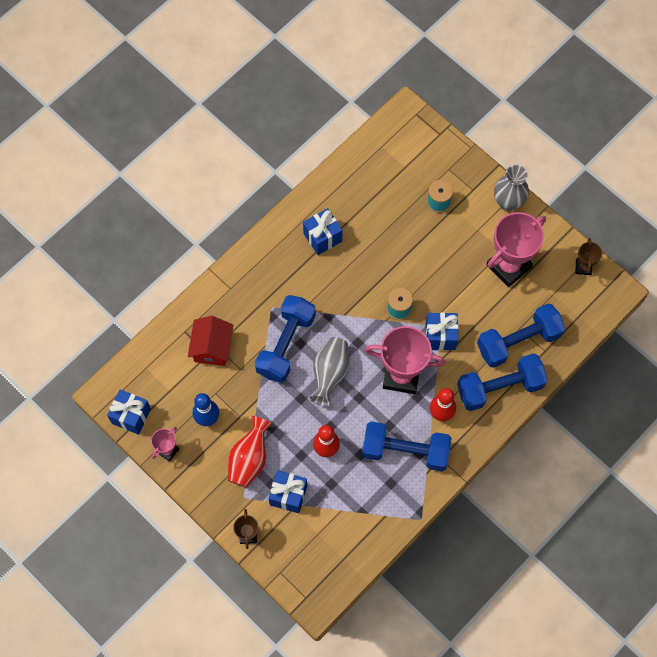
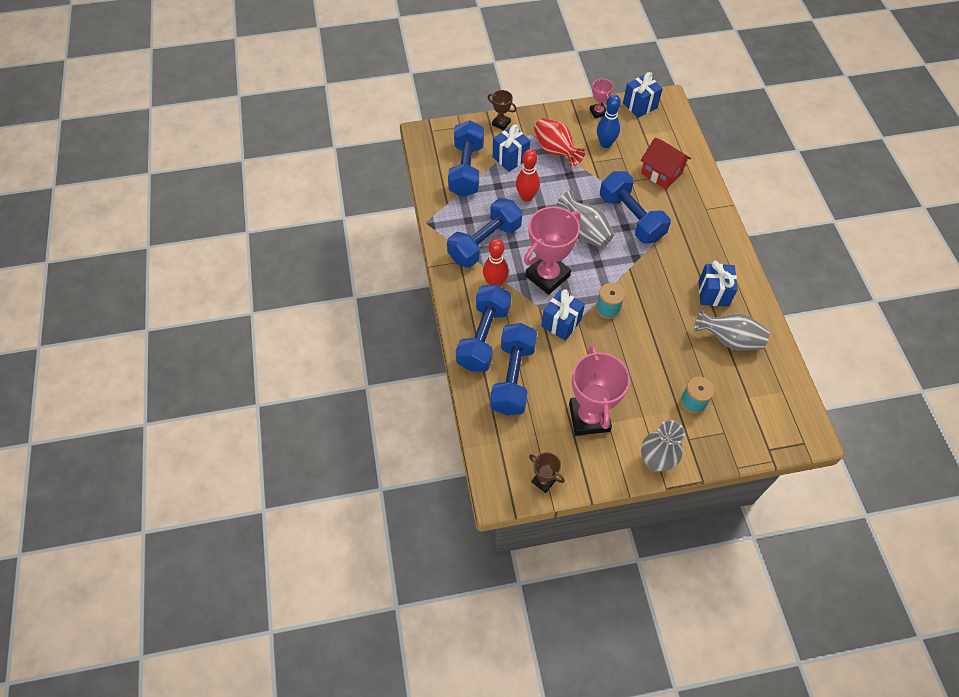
camera: 125 degrees right, 10 degrees down
(332, 526) = (466, 170): none -> blue dumbbell
(361, 204) = (729, 340): none -> grey vase

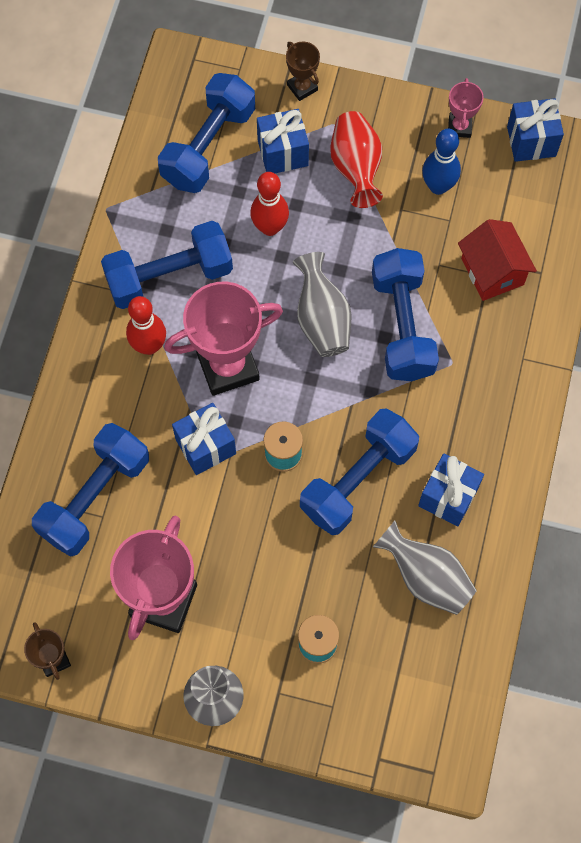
camera: 25 degrees right, 10 degrees up
(484, 337) = (89, 420): blue dumbbell -> blue dumbbell (358, 480)

